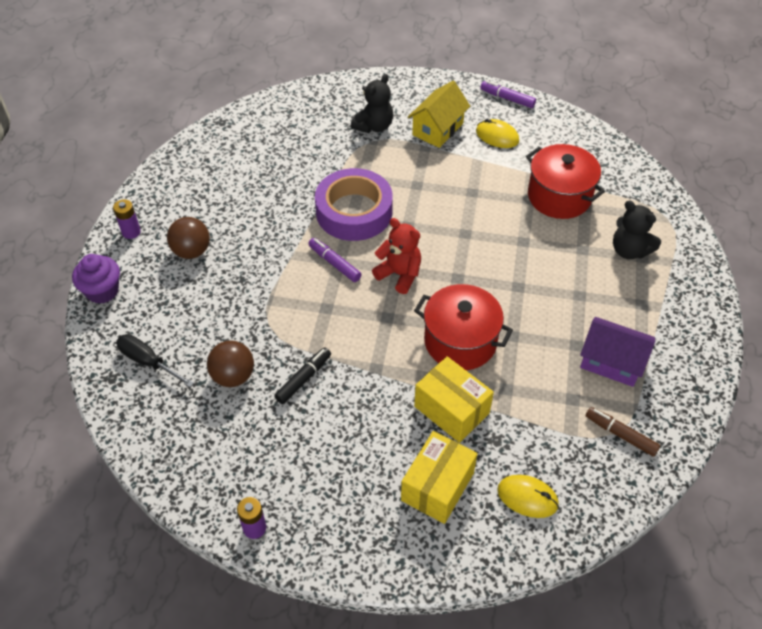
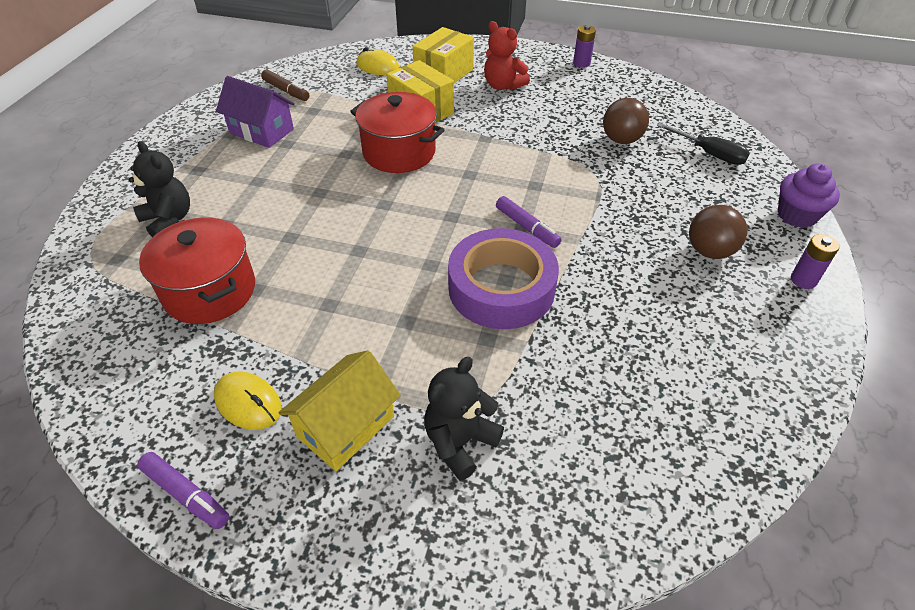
camera: 175 degrees left, 5 degrees down
(303, 379) = (553, 135): black marker -> none
(399, 274) = (450, 212): red teddy bear -> red teddy bear (503, 86)

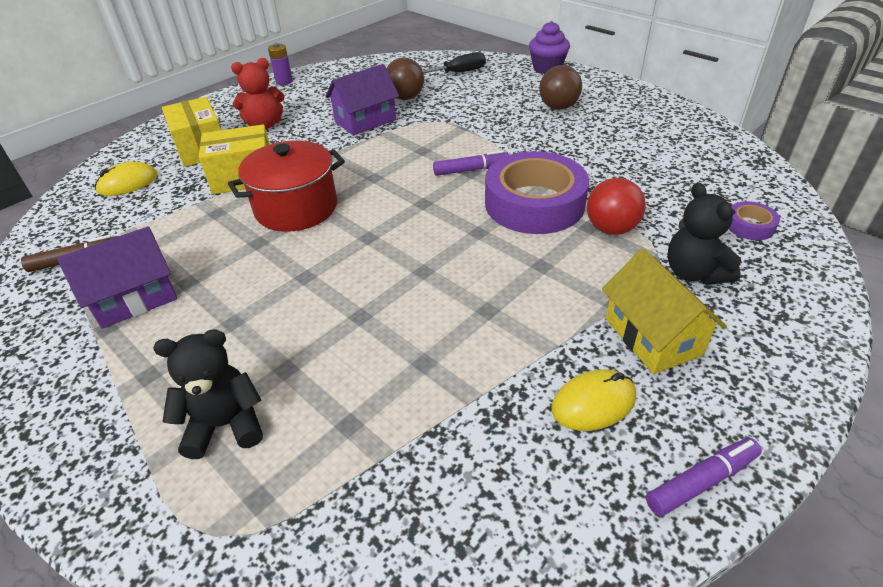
camera: 60 degrees left, 5 degrees down
(210, 291) = (398, 405): red pot -> none
(495, 357) = (611, 229): none -> red ball
(556, 133) = (365, 121): none -> purple house
(582, 483) = (749, 226): none -> purple tape
(803, 280) = (607, 88): purple battery -> none

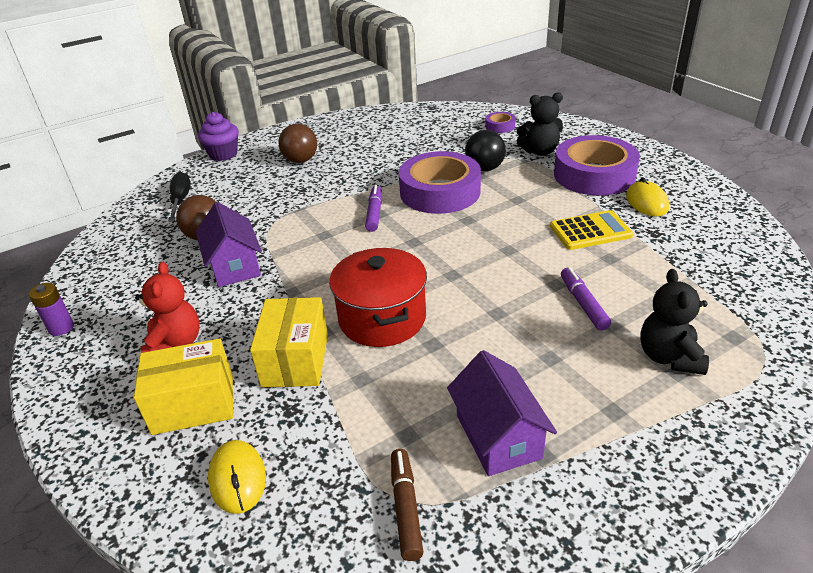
camera: 75 degrees left, 5 degrees down
(486, 340) = (590, 231): none -> yellow calculator
(611, 229) = (485, 168): red ball -> black ball
(652, 336) = (594, 175): yellow house -> purple tape
(701, 481) = (698, 182): purple marker -> purple marker (583, 304)

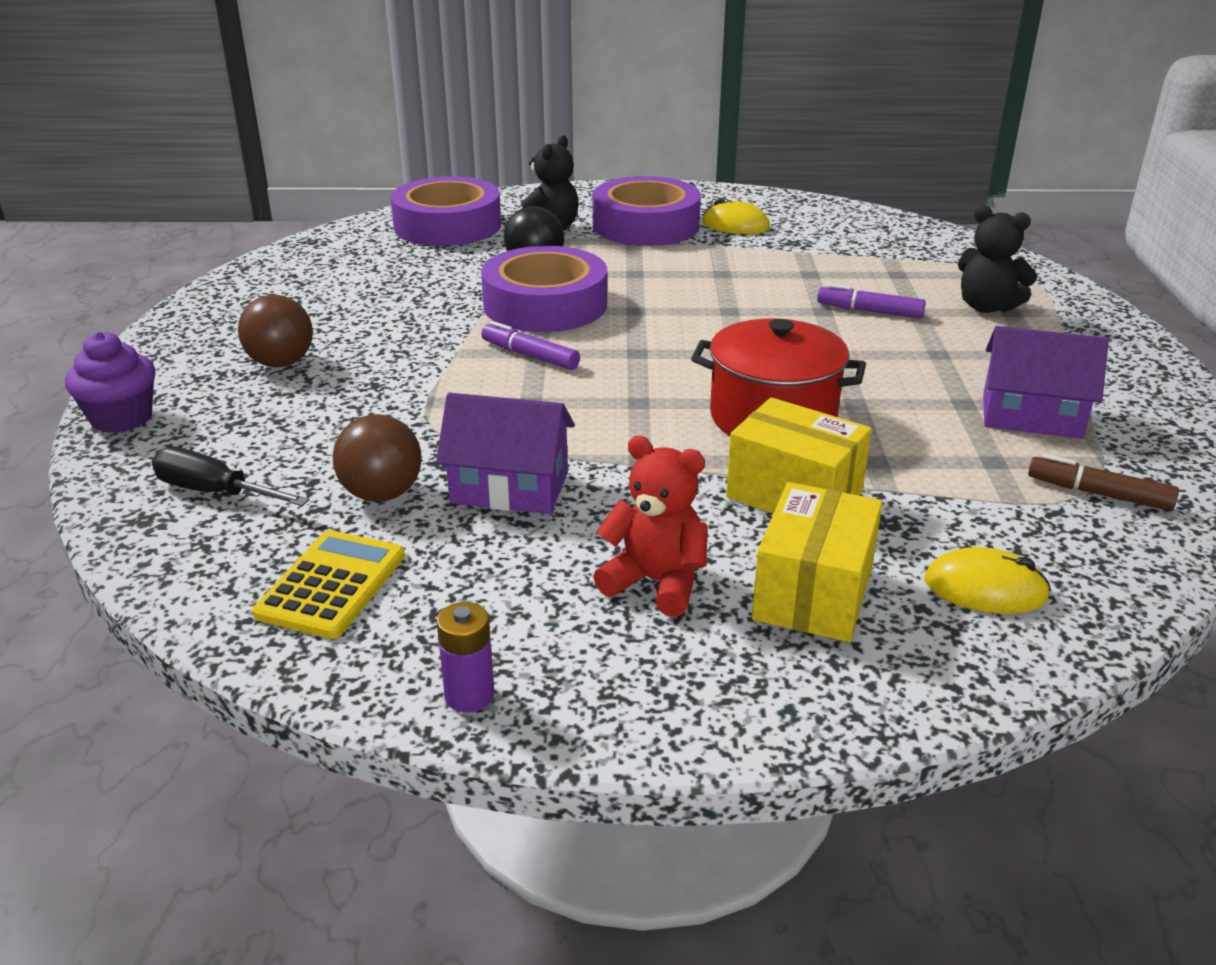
camera: 60 degrees left, 5 degrees down
(500, 126) = (447, 225): purple tape -> purple tape, size x2.32
(590, 231) = (750, 265): yellow calculator -> yellow calculator (331, 585)

